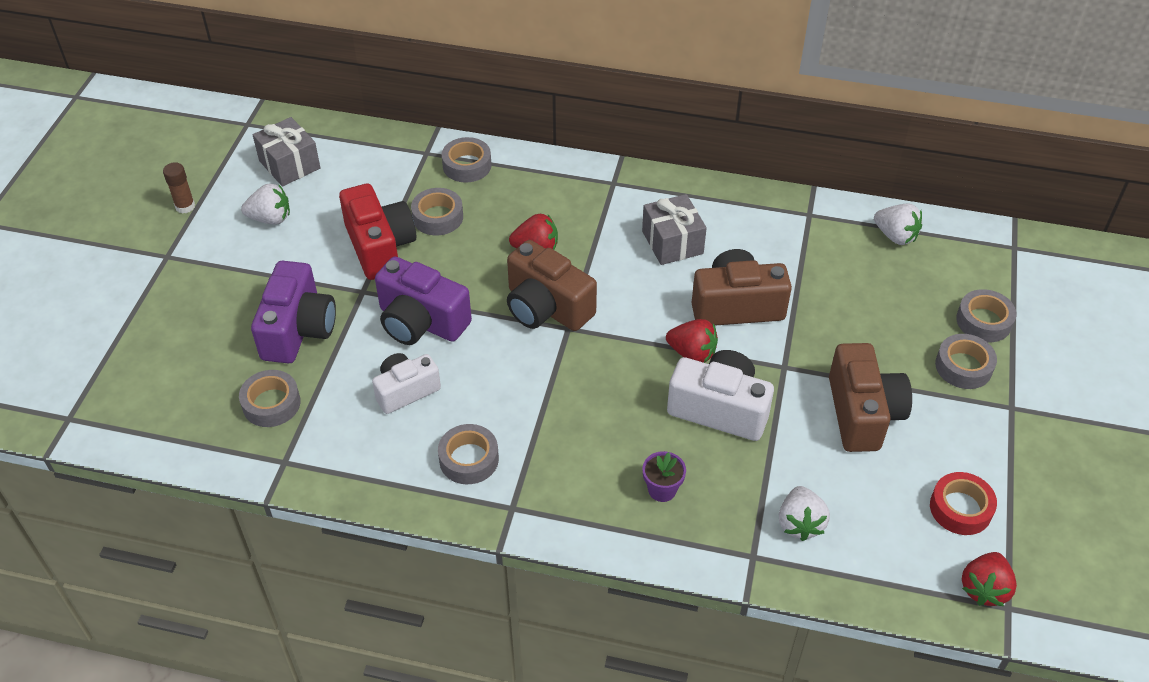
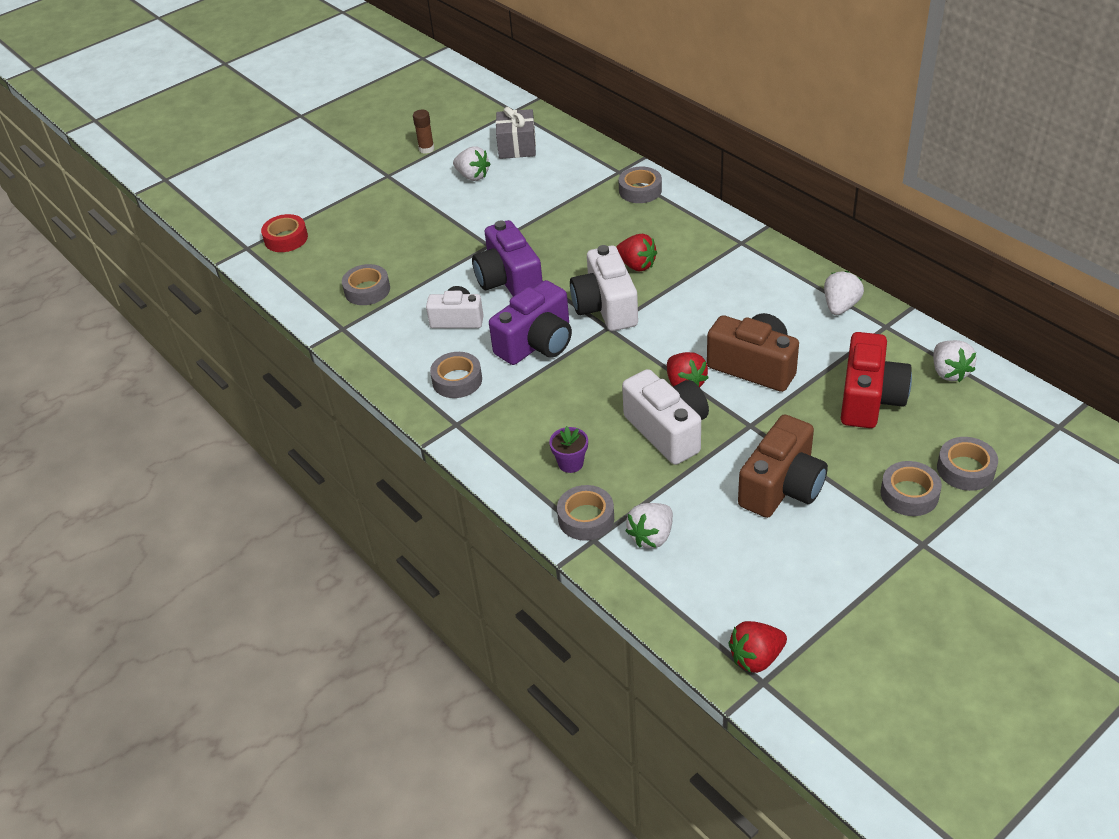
camera: 40 degrees right, 5 degrees down
(298, 330) = (425, 252): purple camera -> purple camera (537, 343)
(380, 246) = (527, 221): red camera -> red camera (869, 399)
(438, 217) = (586, 217): grey tape -> grey tape (586, 518)
(546, 307) = (605, 307): brown camera -> white camera
(672, 242) = (747, 301): grey gift -> none
(756, 211) = (840, 306): none -> white strawberry
(960, 508) = (796, 593): red tape -> red tape (286, 238)

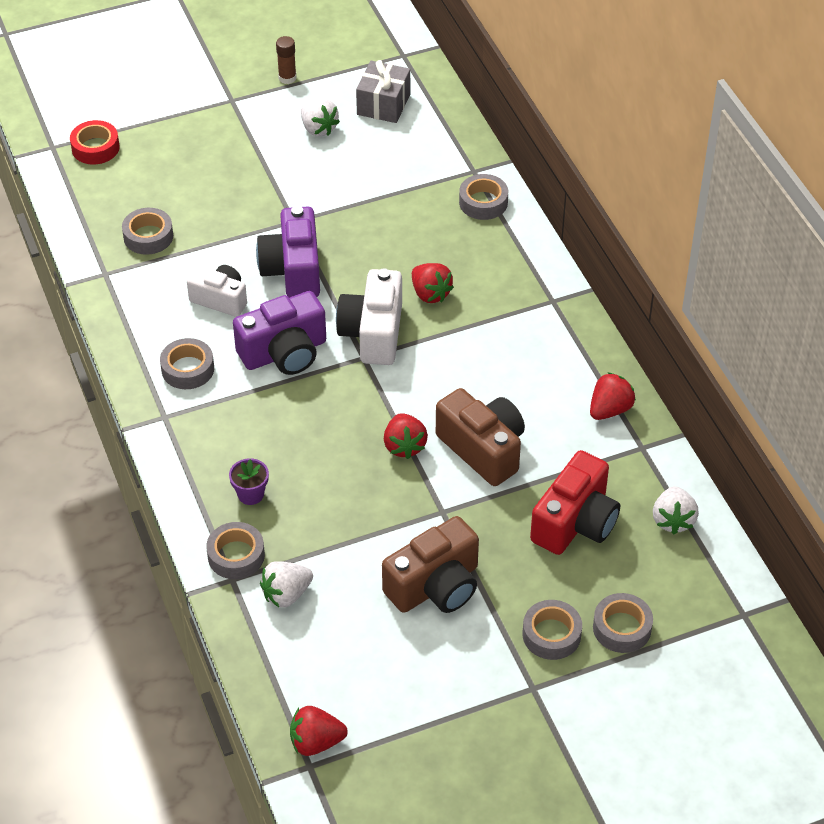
camera: 15 degrees right, 5 degrees up
(668, 431) = (360, 491): white camera -> none
(840, 306) = (610, 409): white strawberry -> red strawberry

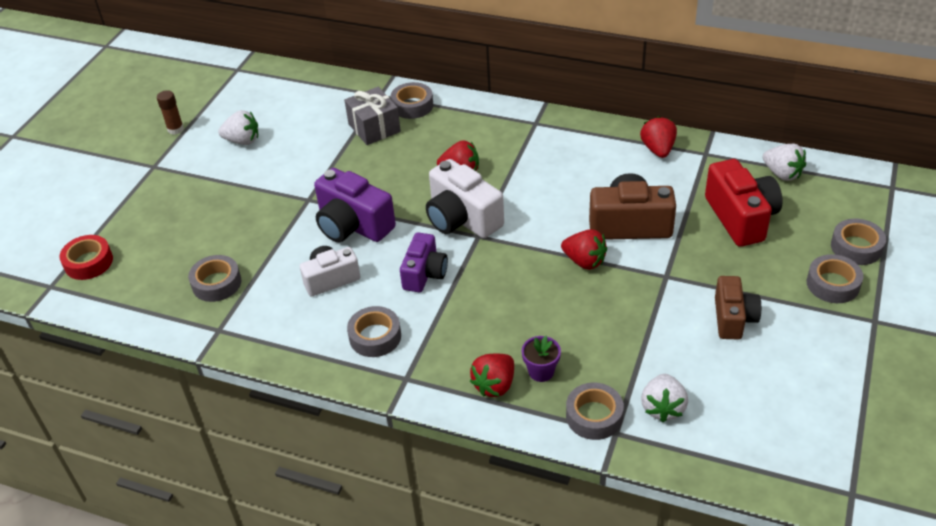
camera: 45 degrees left, 5 degrees down
(284, 353) = (424, 274): purple camera -> purple camera, size x0.66
(316, 742) = (830, 475): red strawberry -> red strawberry (495, 385)
(383, 104) = (266, 101): grey gift -> grey gift (374, 128)
(435, 586) = (733, 318): brown camera -> brown camera, size x0.66

